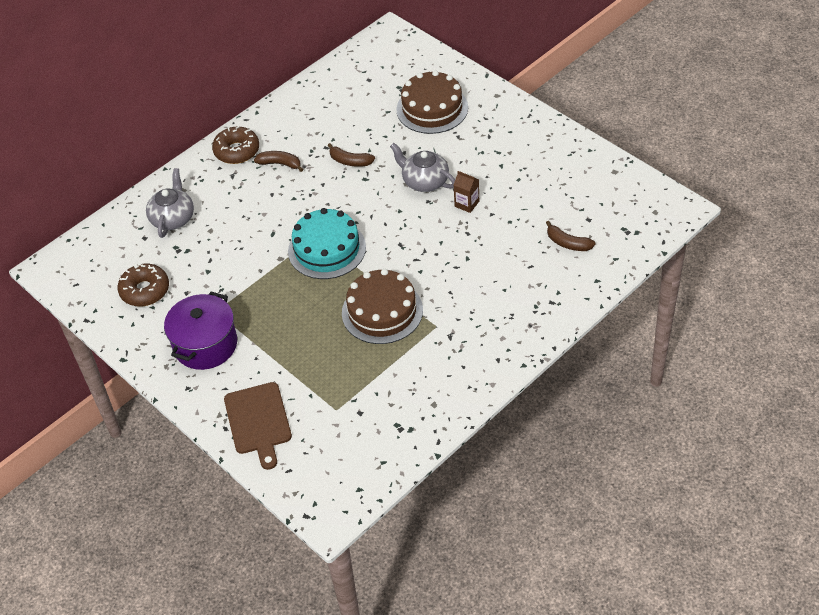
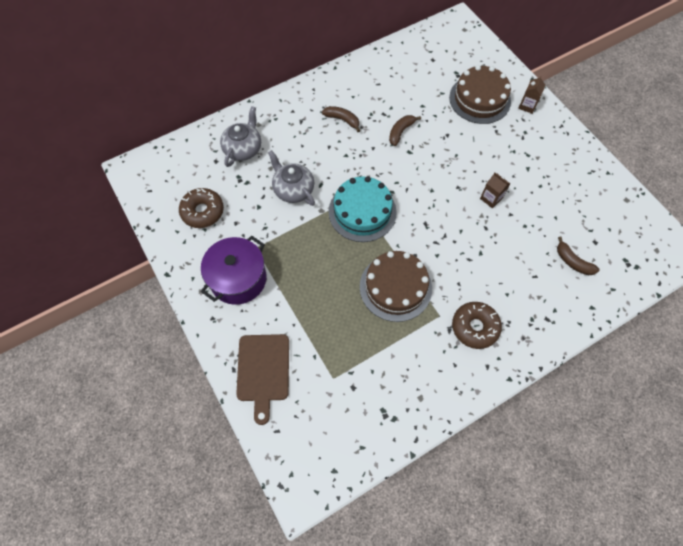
camera: 10 degrees right, 15 degrees up
(237, 151) = (310, 99): brown donut -> brown donut (475, 327)
(350, 161) = (400, 132): brown banana -> brown banana turned 90 degrees clockwise
(424, 181) = (459, 167): grey teapot -> grey teapot (293, 189)
(487, 103) = (527, 106): none -> brown carton

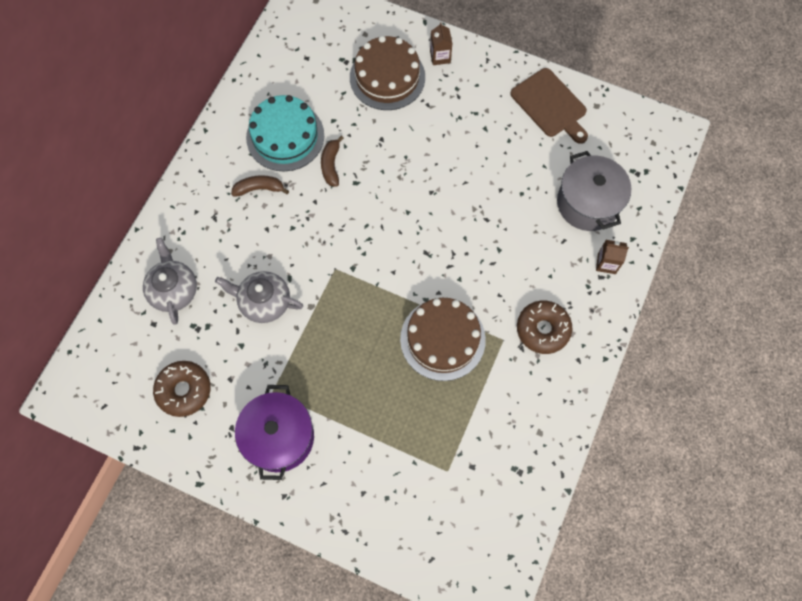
camera: 35 degrees left, 5 degrees up
(263, 371) = (375, 512): brown cutting board -> brown cutting board (550, 105)
(362, 212) = (354, 280): turquoise cake -> turquoise cake (285, 136)
(491, 198) = (471, 184): brown carton -> brown carton (606, 263)
(572, 262) = (588, 203): brown banana -> grey pot

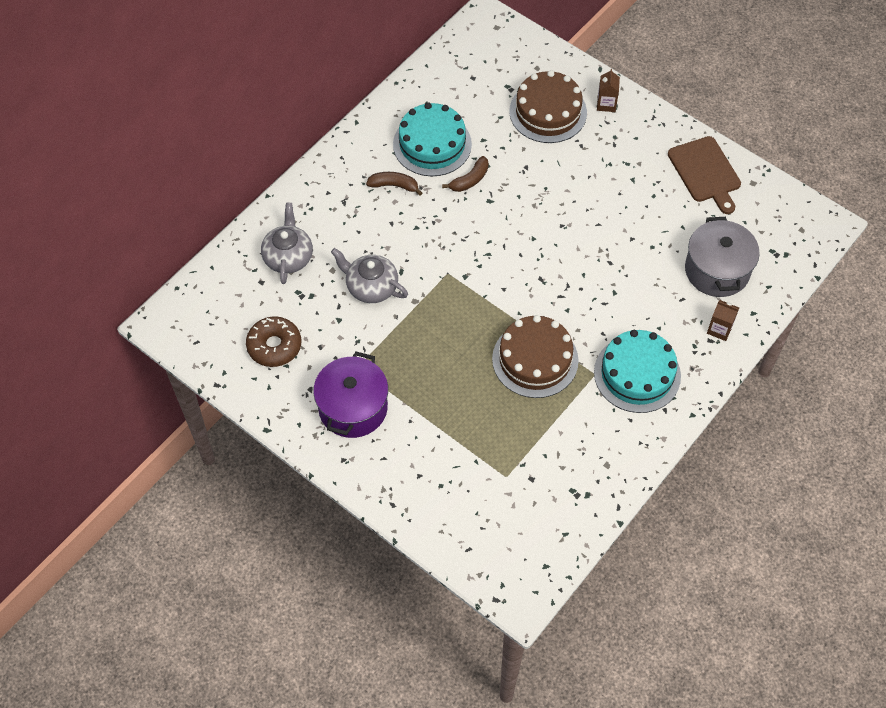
camera: 15 degrees right, 10 degrees down
(331, 165) = (470, 180): brown banana -> brown banana turned 150 degrees counterclockwise
(542, 329) = (637, 374): brown donut -> turquoise cake

